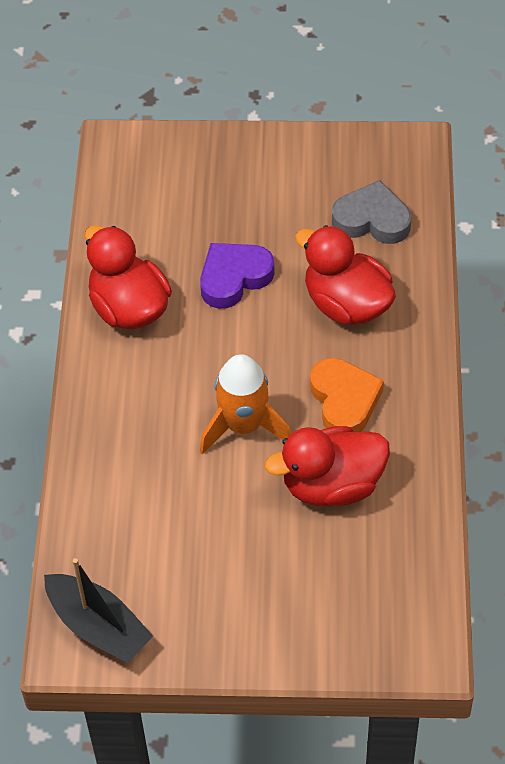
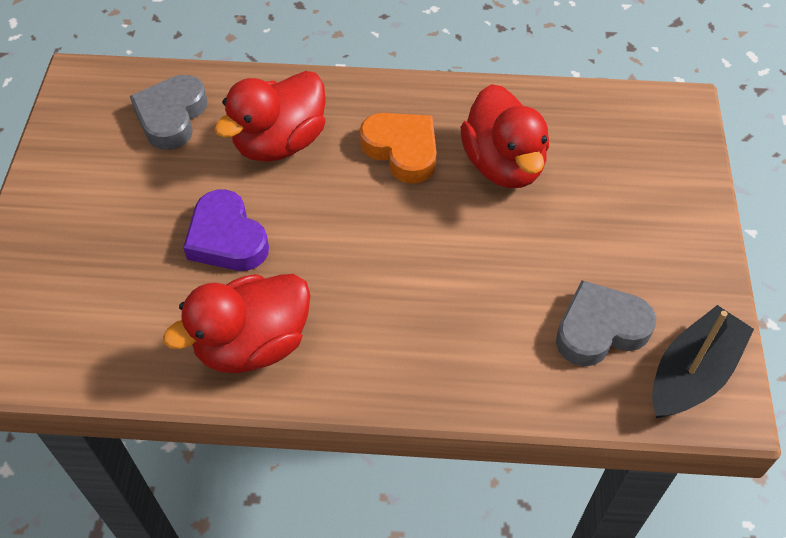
camera: 90 degrees left, 0 degrees up
(144, 557) = (600, 329): none -> grey heart
(243, 426) = (430, 235): orange rocket -> none
(344, 400) = (402, 150): orange heart -> orange heart turned 60 degrees clockwise

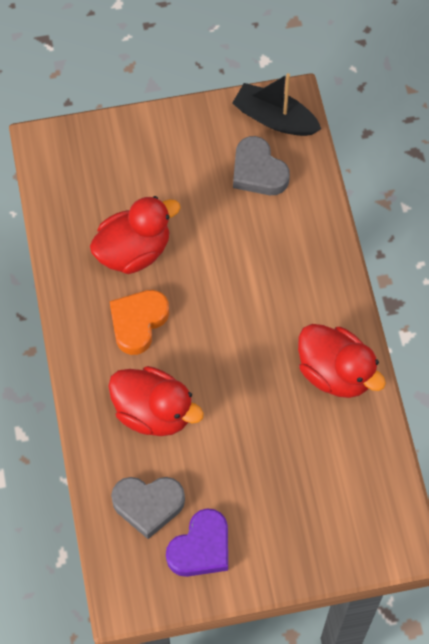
camera: 105 degrees left, 10 degrees up
(227, 238) = (255, 419): purple heart -> purple heart (201, 548)

